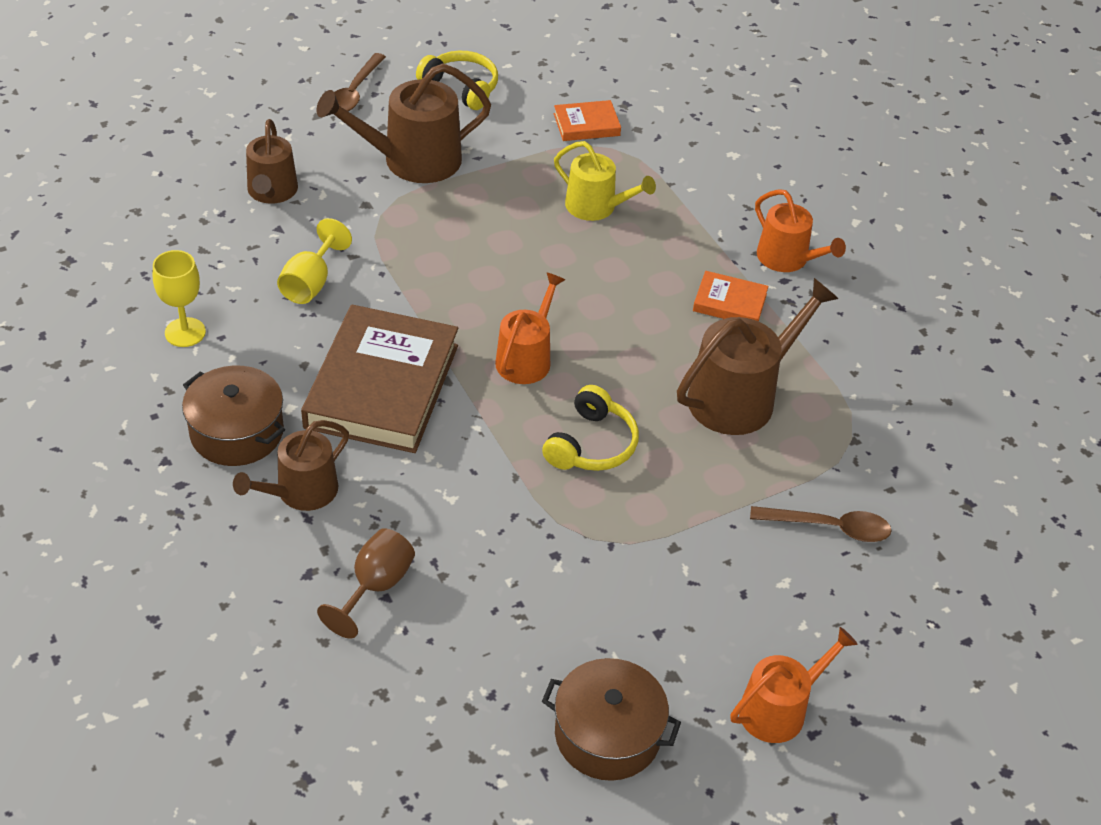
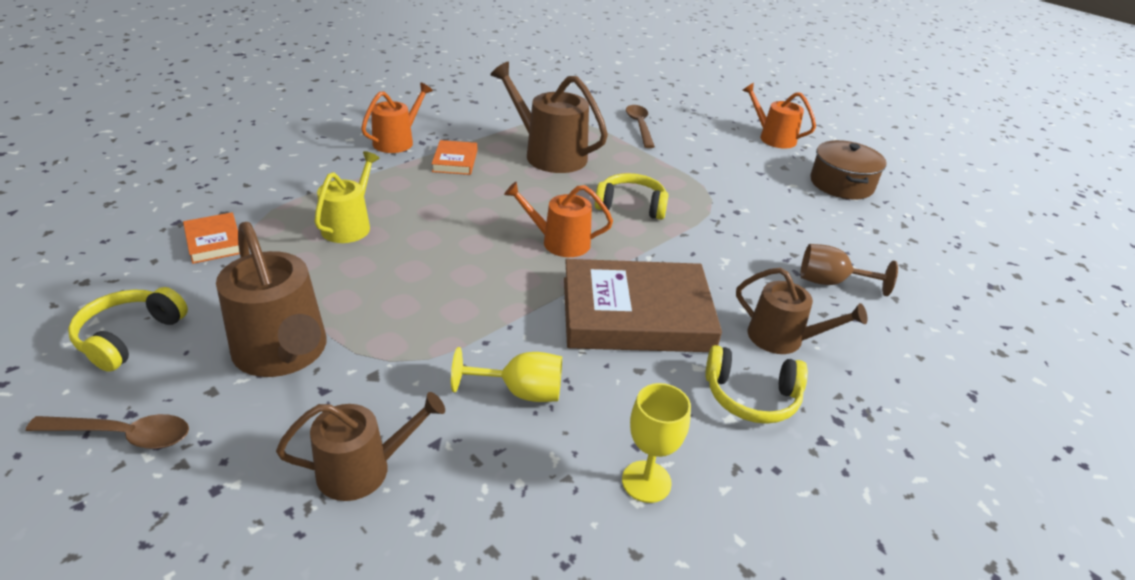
camera: 105 degrees left, 10 degrees down
(237, 432) = (751, 397): brown pot -> yellow headphones

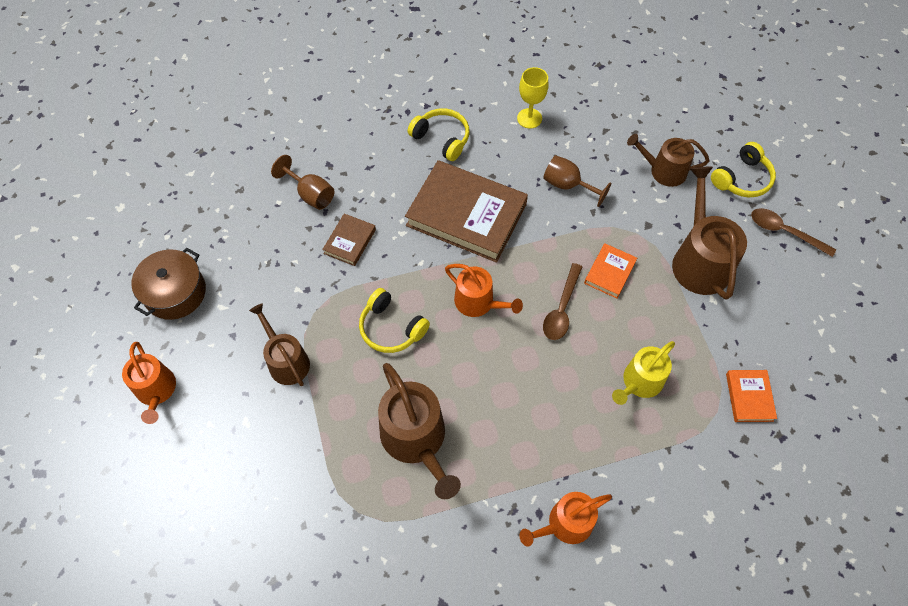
camera: 150 degrees left, 25 degrees up
(129, 336) = (795, 307): yellow headphones -> yellow headphones (742, 179)
(455, 161) = (517, 460): orange book -> orange book (609, 272)
(521, 392) = (567, 185): yellow goblet -> brown goblet
(639, 126) = (281, 467): brown spoon -> brown spoon (561, 309)
(740, 254) = (350, 241): none -> brown book
(782, 338) = (389, 166): brown watering can -> brown watering can (286, 361)

